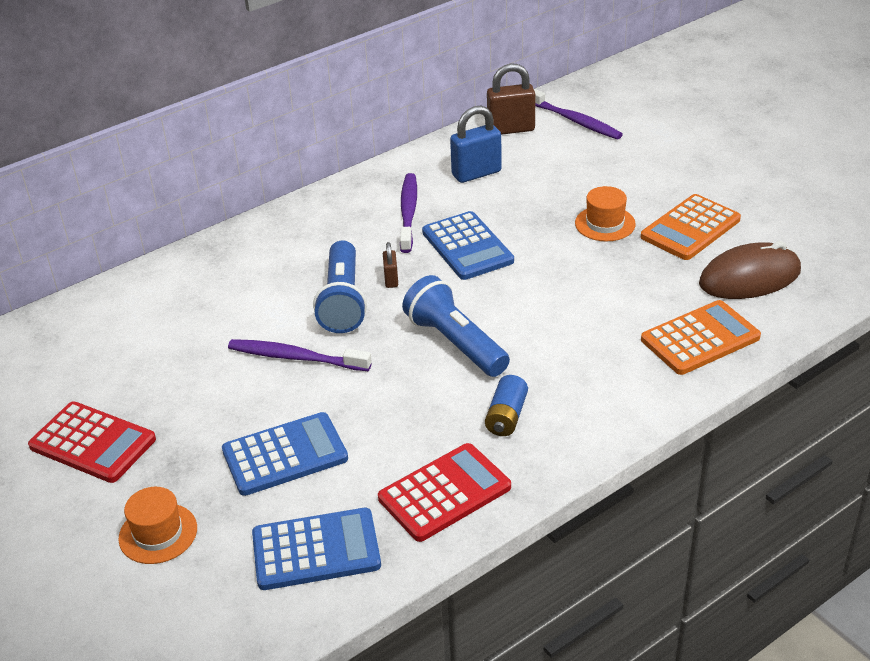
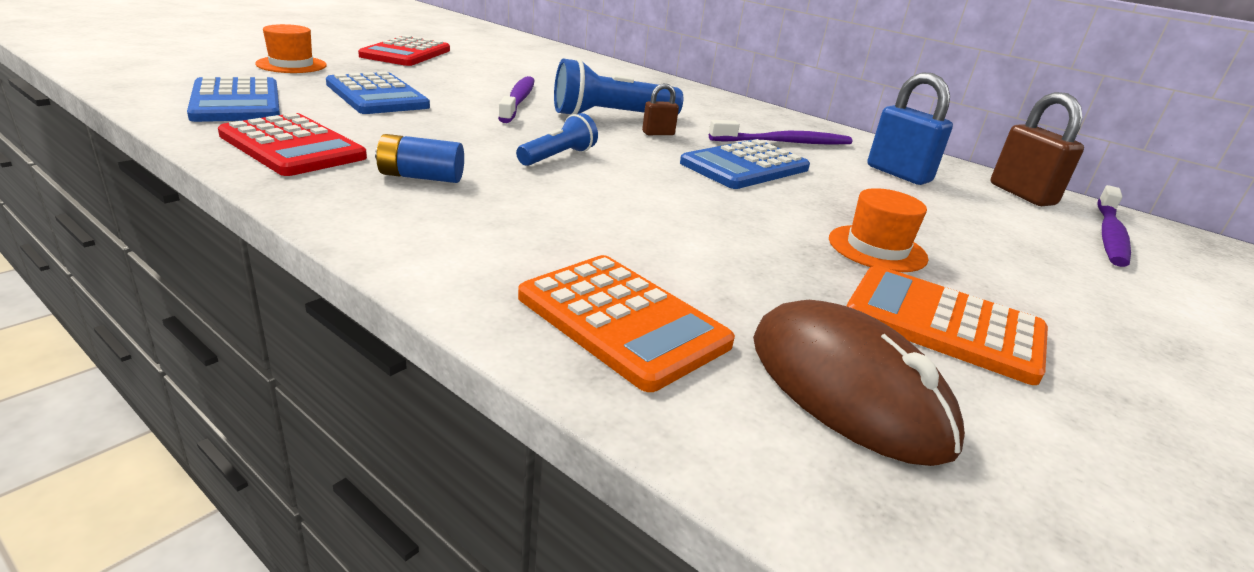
camera: 70 degrees right, 10 degrees down
(455, 343) = (558, 157): blue flashlight -> blue flashlight, size x0.59

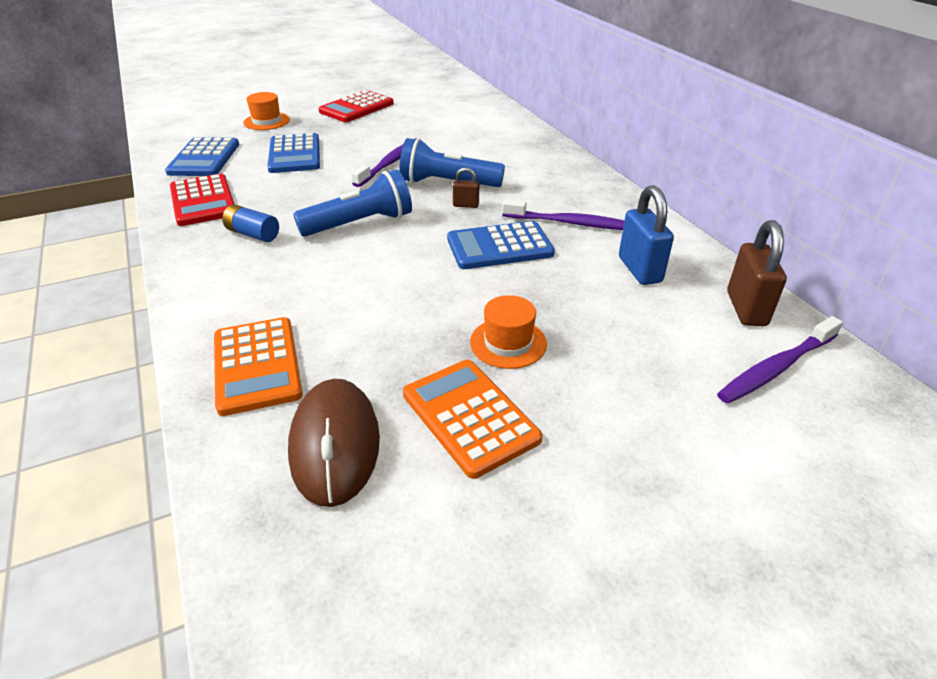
camera: 30 degrees right, 10 degrees up
(558, 157) = (360, 224): blue flashlight -> blue flashlight, size x1.70

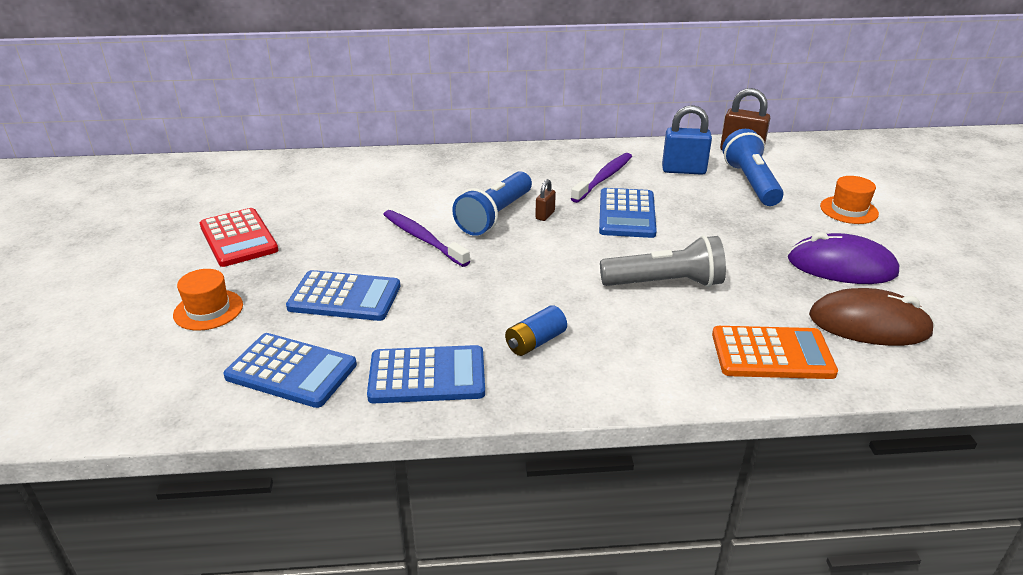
camera: 70 degrees left, 5 degrees down
(203, 201) = (427, 376): red calculator -> blue calculator
(360, 224) = (549, 274): blue flashlight -> blue flashlight (750, 183)
(370, 286) = (665, 283): none -> grey flashlight
(470, 416) = (841, 266): orange calculator -> purple mouse
(508, 343) = (762, 237): orange hat -> orange hat (849, 210)
(776, 368) = (802, 161): purple toothbrush -> none

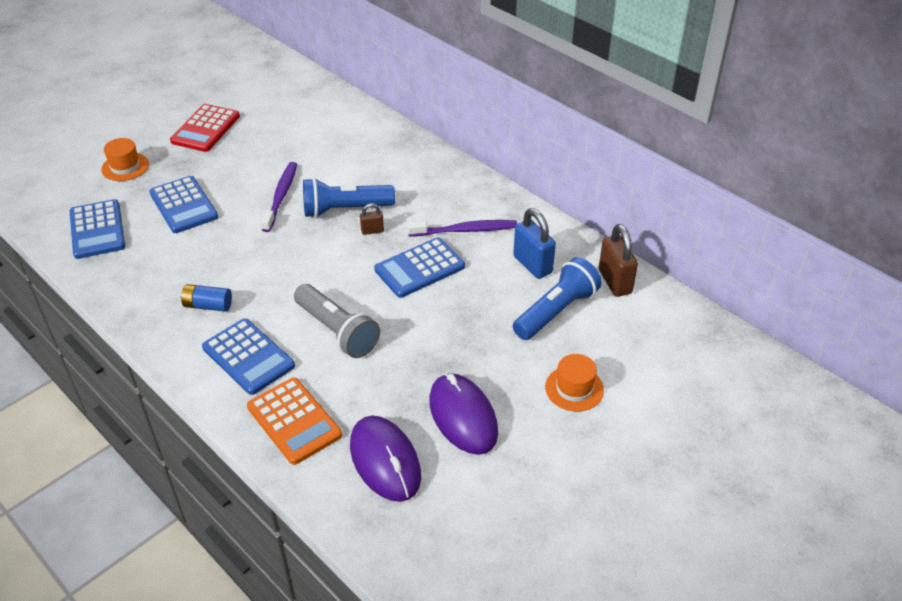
camera: 50 degrees right, 10 degrees up
(427, 376) = (135, 281): blue calculator -> blue calculator (248, 357)
(869, 324) = (385, 461): brown mouse -> purple mouse

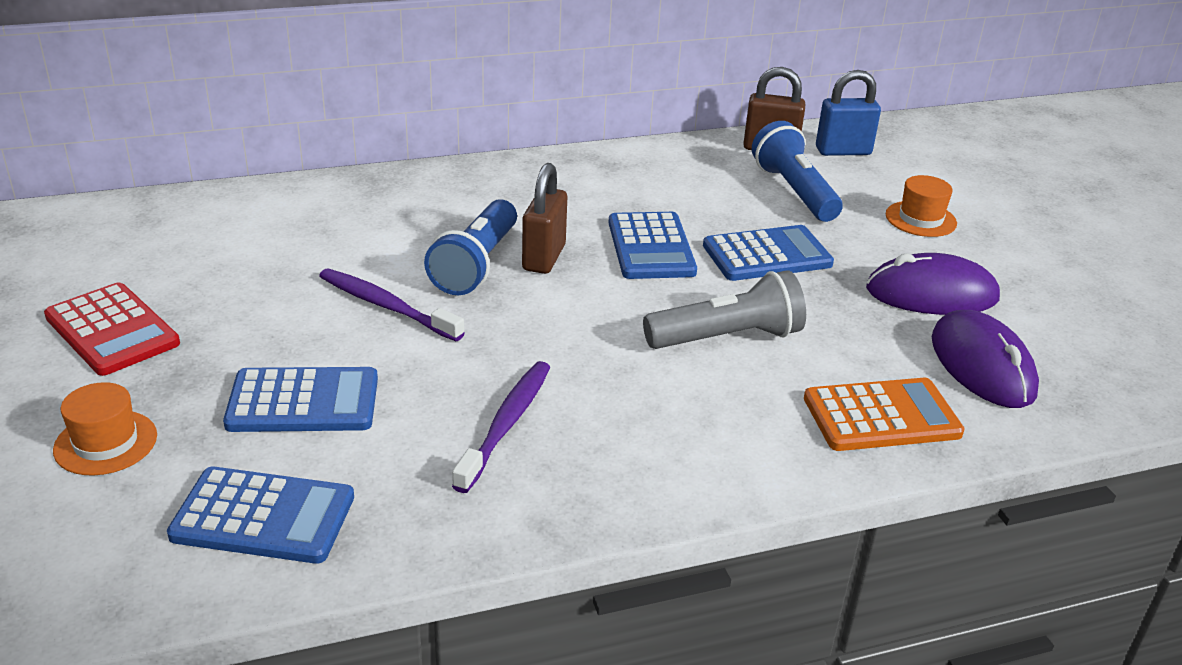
camera: 65 degrees left, 10 degrees down
(208, 305) = (586, 435): blue battery -> none
(248, 357) = (730, 424): blue calculator -> blue calculator (767, 255)
(372, 231) = (544, 258): brown padlock -> brown padlock, size x1.91
(385, 461) = (982, 365): purple mouse -> purple mouse turned 75 degrees clockwise
(465, 230) = (605, 199): purple toothbrush -> purple toothbrush (506, 424)
(532, 265) = (705, 180): blue padlock -> blue padlock (843, 151)

